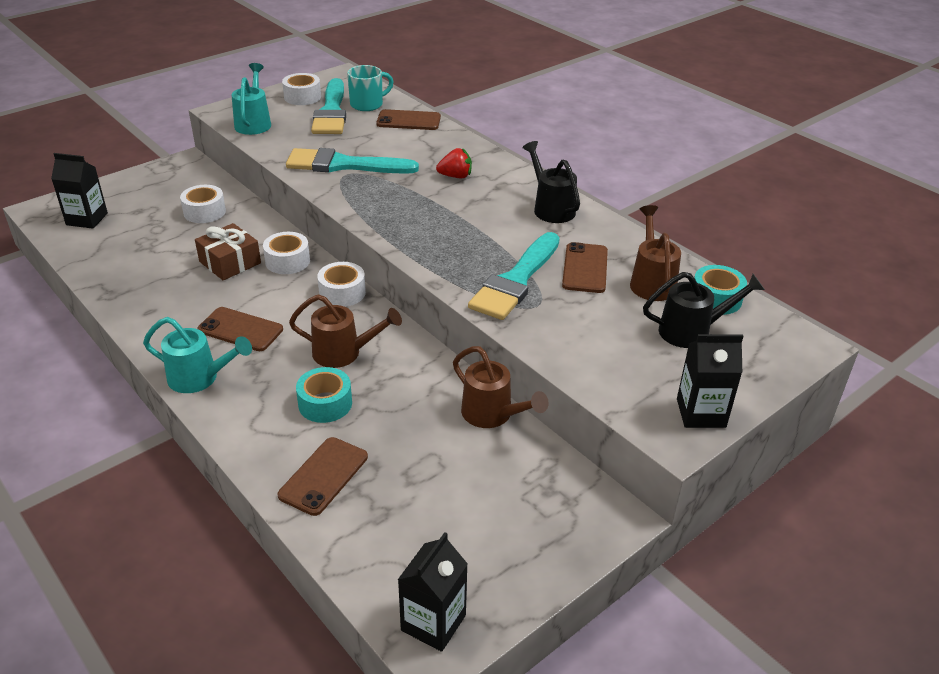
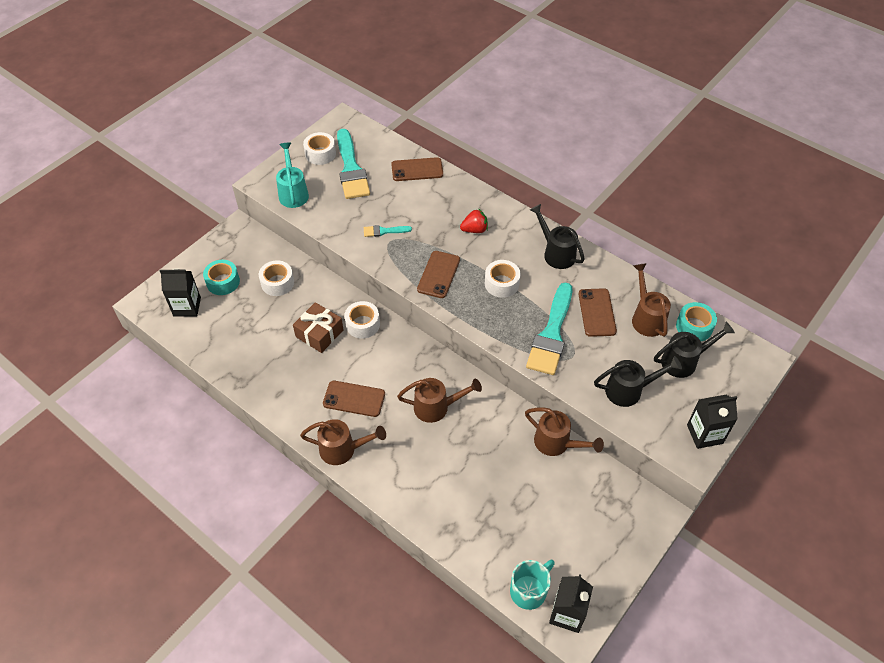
camera: 10 degrees left, 15 degrees up
(199, 378) = (343, 449): turquoise watering can -> brown watering can
(324, 476) = (460, 517): brown phone -> brown phone (438, 274)
(325, 403) = (440, 455): turquoise tape -> turquoise tape (223, 282)
(342, 292) = (415, 349): white tape -> white tape (501, 283)
(344, 165) = (384, 231): turquoise brush -> turquoise brush, size x0.46
(367, 104) = (377, 154): turquoise mug -> turquoise mug (529, 590)
(603, 350) = (629, 390): none -> black watering can

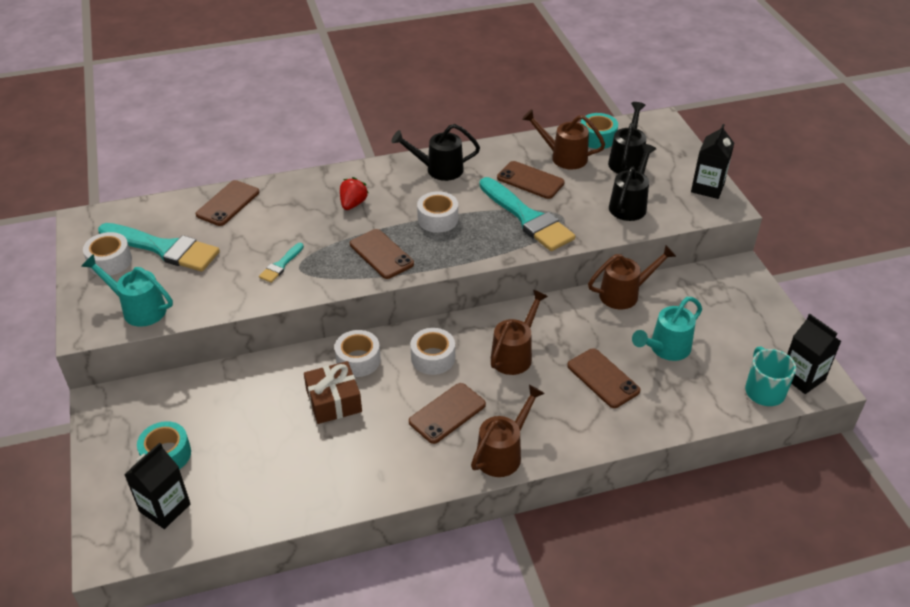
camera: 55 degrees left, 10 degrees down
(277, 283) = (224, 404): white tape -> white tape (433, 358)
(456, 473) = (603, 378): none -> brown phone
(520, 500) = (665, 349): none -> turquoise watering can

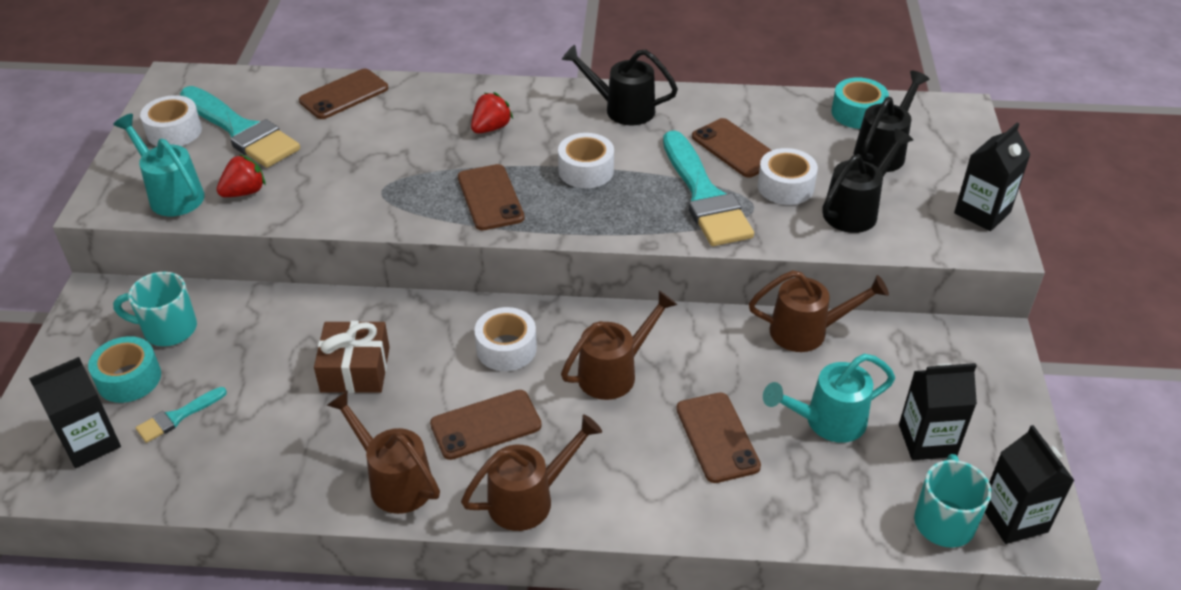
camera: 20 degrees right, 0 degrees up
(175, 411) = (168, 329): none -> turquoise mug
(195, 293) = (244, 192): none -> red strawberry
(281, 265) = (362, 182): turquoise brush -> turquoise brush (178, 417)
(358, 360) = (413, 326): white tape -> white tape (785, 186)
(563, 157) = (797, 128): brown watering can -> brown watering can (394, 481)
(731, 344) = (927, 440): none -> black carton

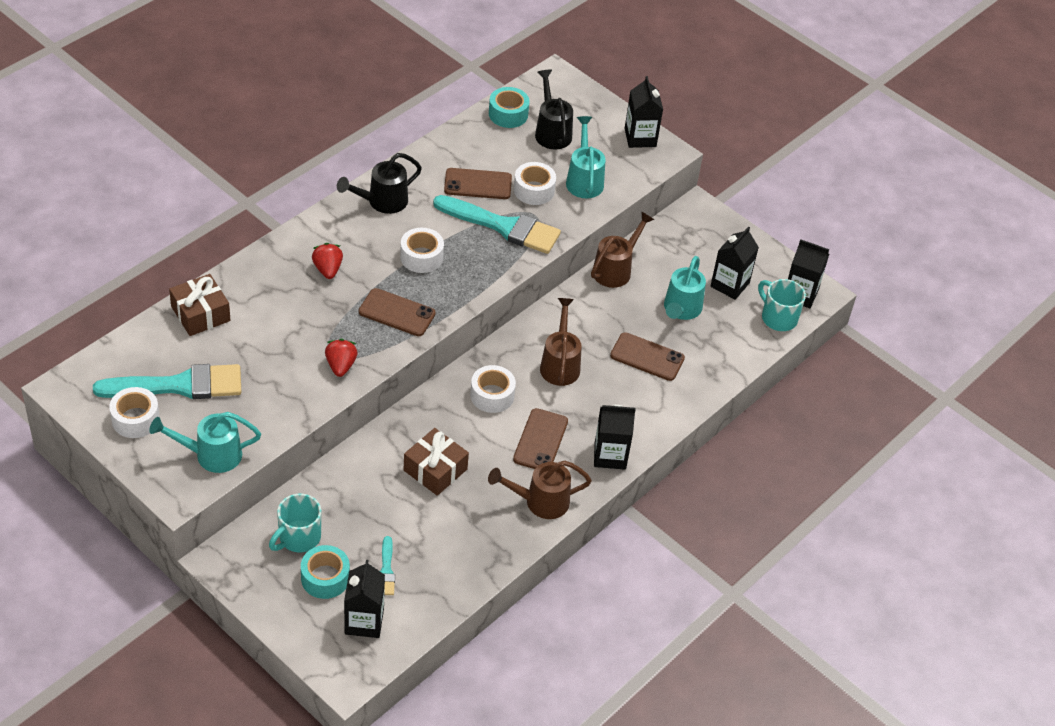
camera: 55 degrees left, 5 degrees up
(244, 192) = (253, 419): red strawberry -> red strawberry (341, 366)
(344, 95) = (200, 314): brown phone -> brown gift
(529, 499) = (610, 455): brown watering can -> black carton
(855, 210) = (584, 180): black watering can -> turquoise watering can

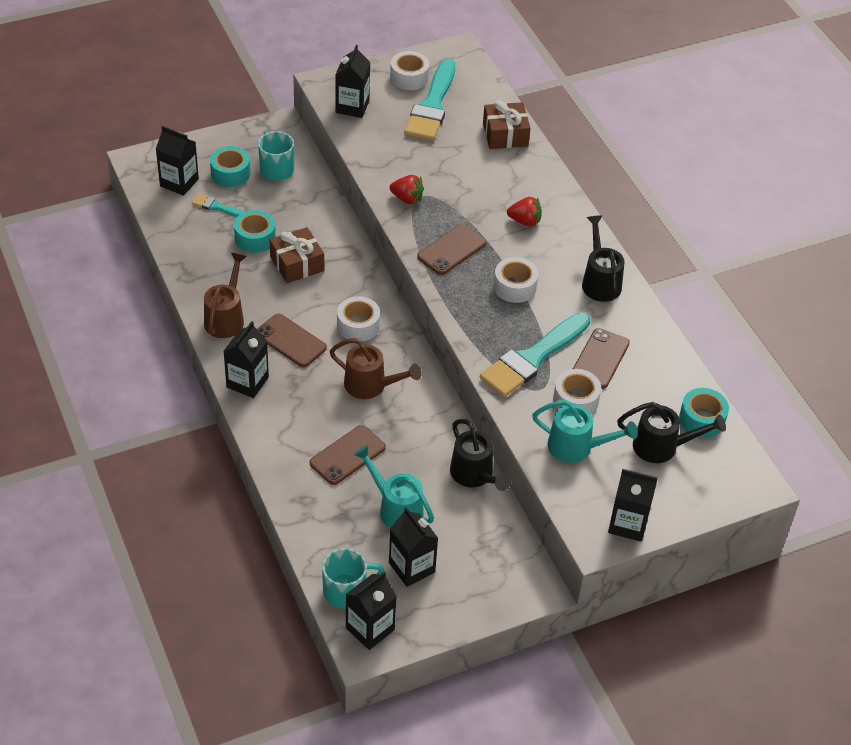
camera: 115 degrees right, 0 degrees up
(211, 455) = (352, 107): turquoise watering can -> black carton
(416, 518) = (255, 238): none -> turquoise tape
(615, 269) = (474, 475): brown watering can -> black watering can

